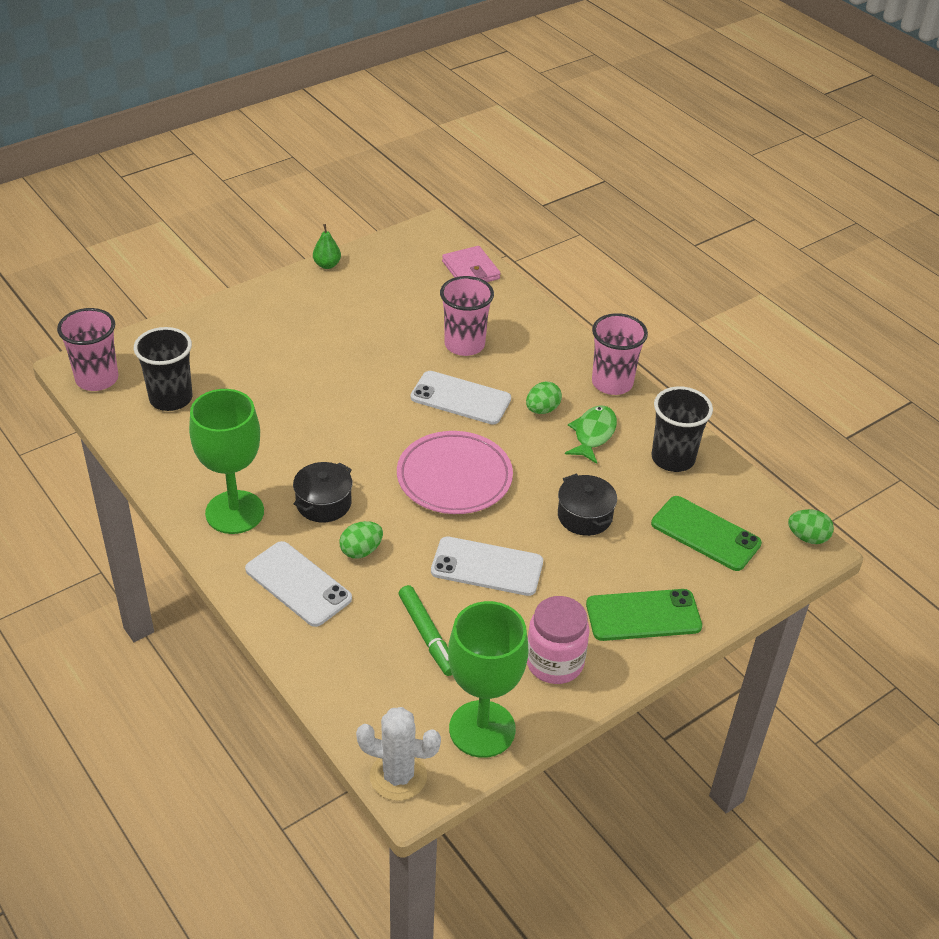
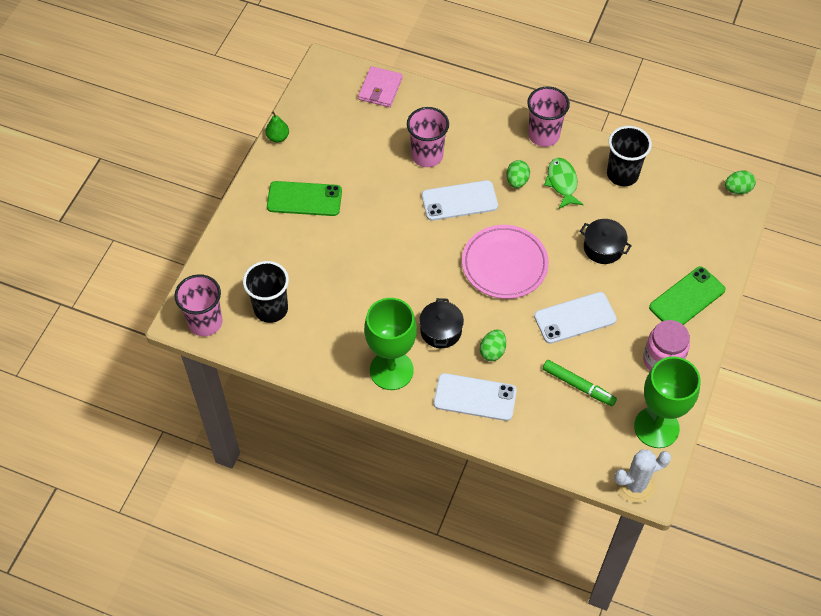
camera: 30 degrees left, 15 degrees up
(471, 270) = (380, 89): pink wallet -> pink wallet turned 75 degrees clockwise
(705, 533) = (680, 220): green phone -> green phone (304, 199)

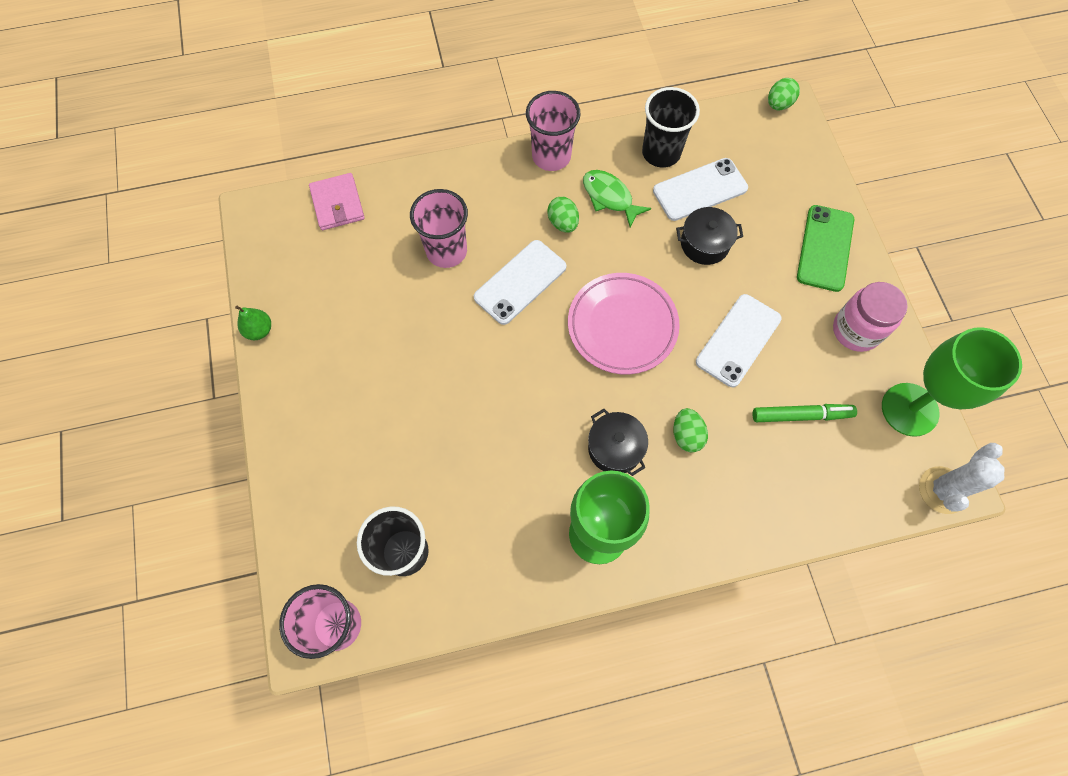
camera: 35 degrees left, 10 degrees up
(304, 199) = (345, 387): green phone -> none
(475, 397) = (710, 503): white phone -> white phone (700, 189)

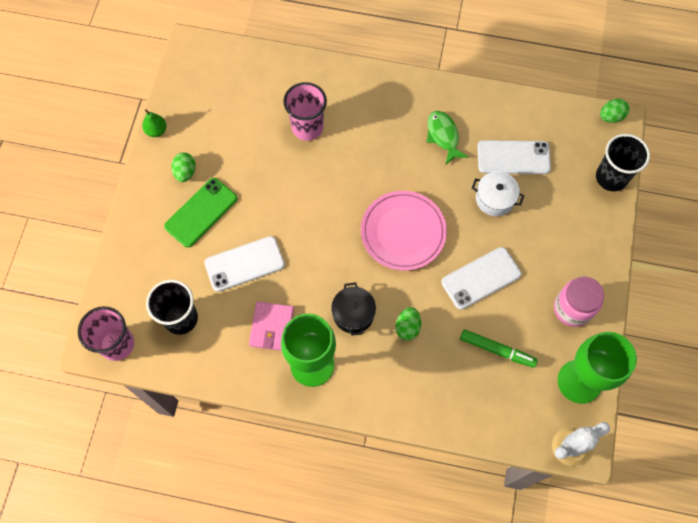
camera: 25 degrees right, 0 degrees up
(337, 204) = (249, 63): pink wallet -> pink wallet (272, 327)
(520, 282) = (347, 171): white phone -> white phone (244, 264)
(551, 156) = (416, 88): pink cup -> none
(563, 223) = (399, 141): green egg -> green egg (185, 172)
(661, 153) = (499, 118): black cup -> black cup (611, 177)
(704, 244) = (495, 199): black pot -> white pot
(825, 248) = (584, 239): green phone -> green phone (201, 212)

